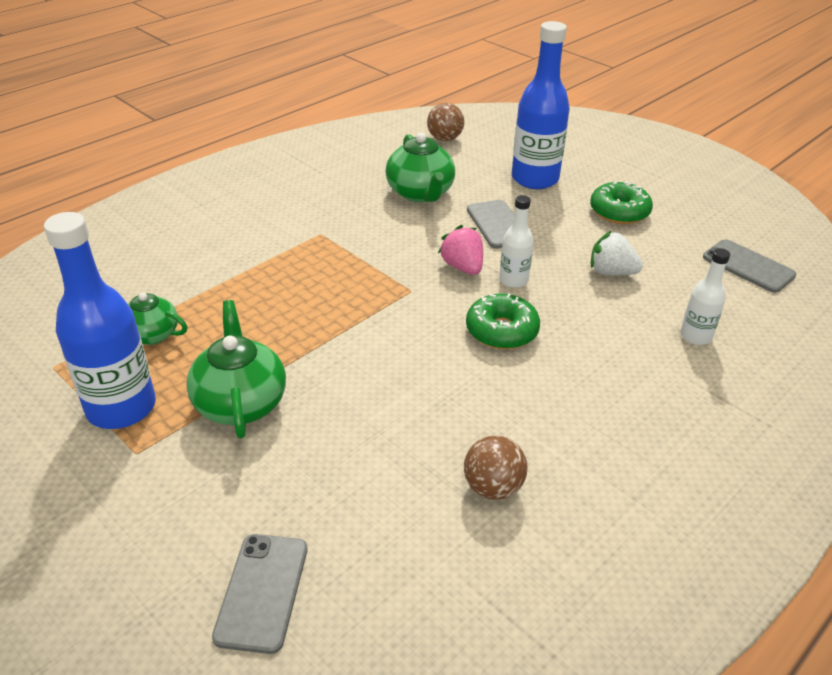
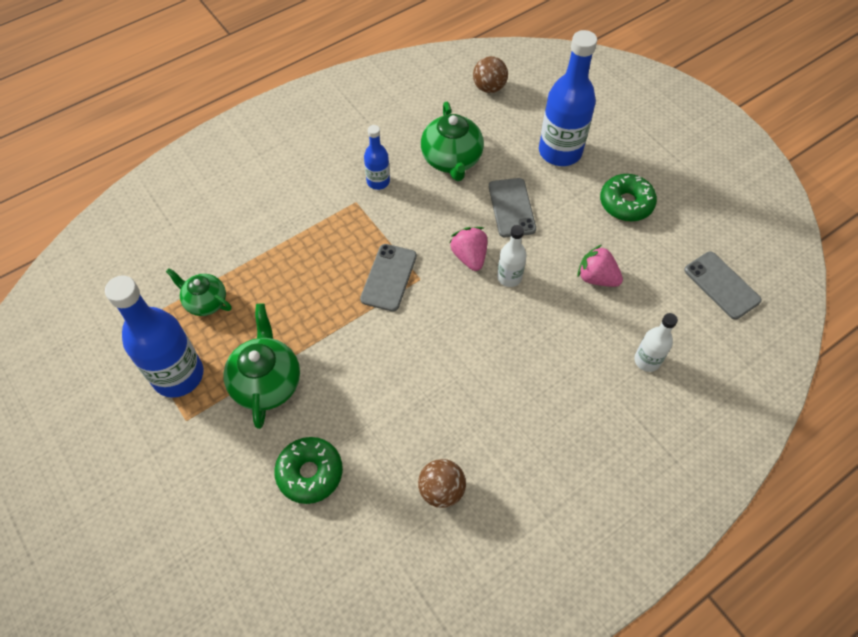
camera: 10 degrees right, 20 degrees up
(262, 592) = (261, 554): grey phone -> grey phone (389, 277)
(342, 216) = (378, 181): none -> blue bottle
(501, 331) = (485, 334): green donut -> green donut (310, 473)
(611, 272) = (596, 278): white strawberry -> pink strawberry

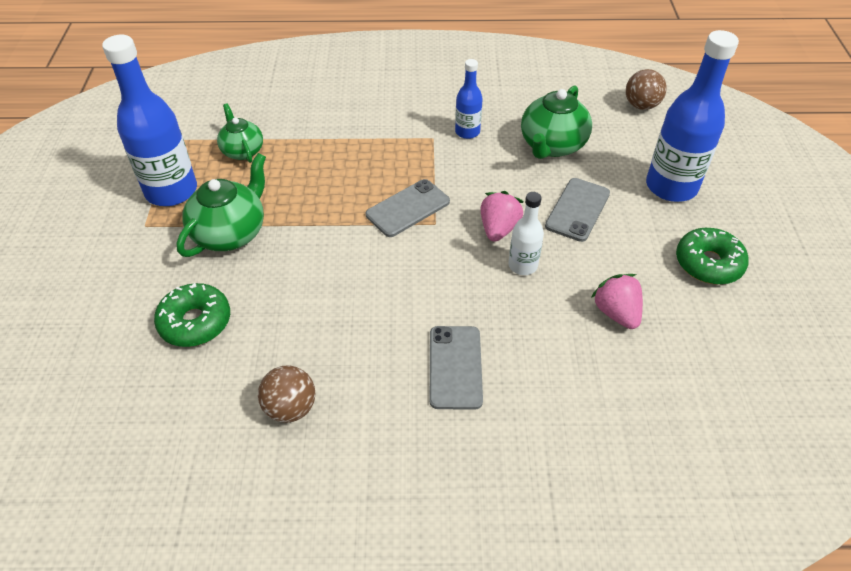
camera: 35 degrees right, 10 degrees down
(647, 360) = (608, 420): white bottle -> none
(721, 285) = (763, 397): grey phone -> grey phone (455, 367)

